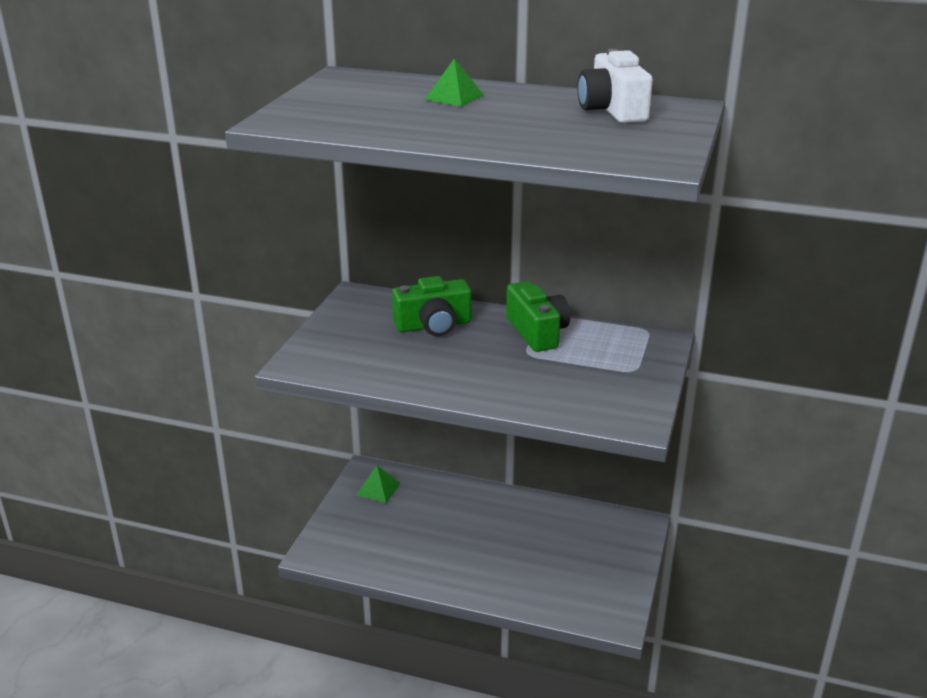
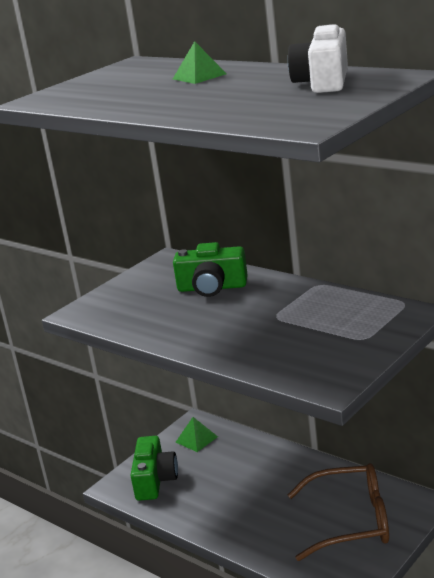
camera: 25 degrees right, 5 degrees down
(537, 332) = (298, 298): green camera -> green camera (155, 480)
(585, 554) = (351, 522): none -> brown glasses

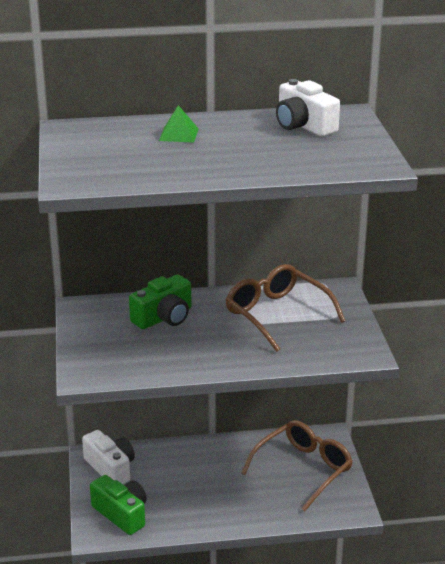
camera: 50 degrees left, 5 degrees up
(196, 439) = (110, 468): green pyramid -> white camera
(308, 317) = (277, 315): none -> brown glasses

